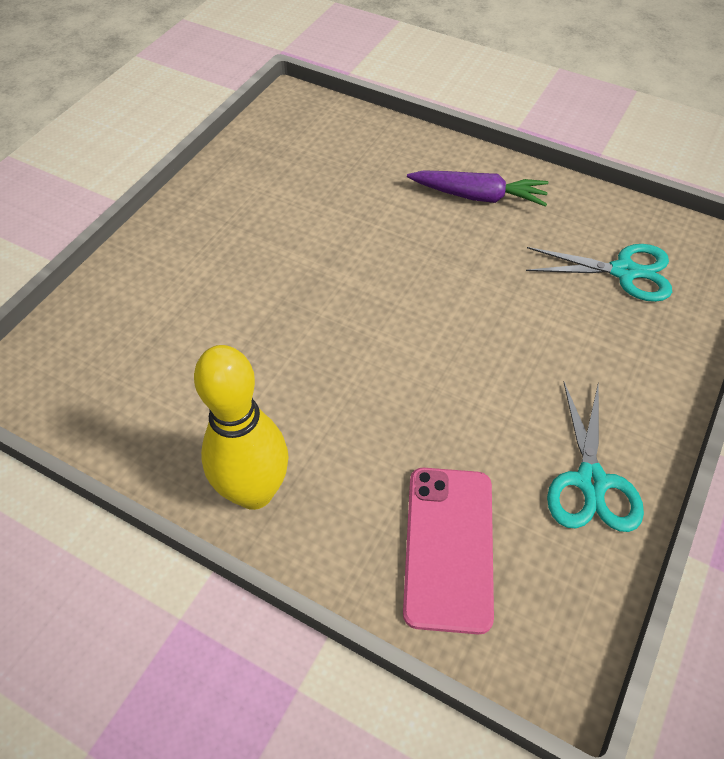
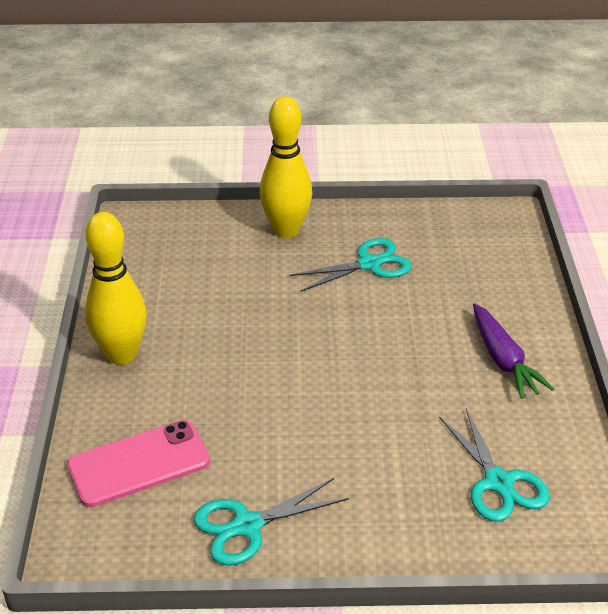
camera: 60 degrees right, 15 degrees down
(168, 254) = (286, 230): none -> yellow bowling pin
(279, 219) = (369, 264): none -> turquoise scissors

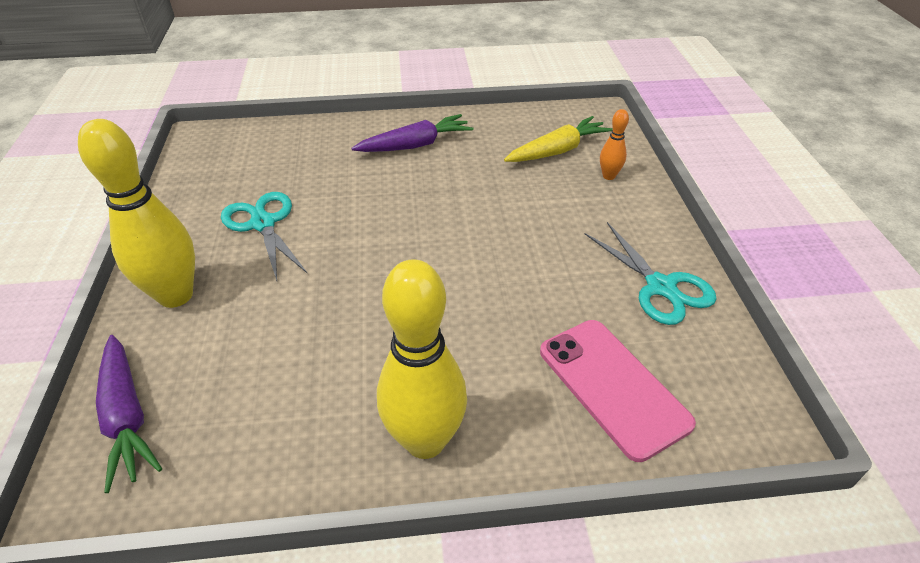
camera: 95 degrees left, 5 degrees up
(179, 227) = (127, 416): none -> purple carrot
(443, 523) = (609, 176): none -> orange bowling pin
(498, 483) = (557, 151): turquoise scissors -> yellow carrot

